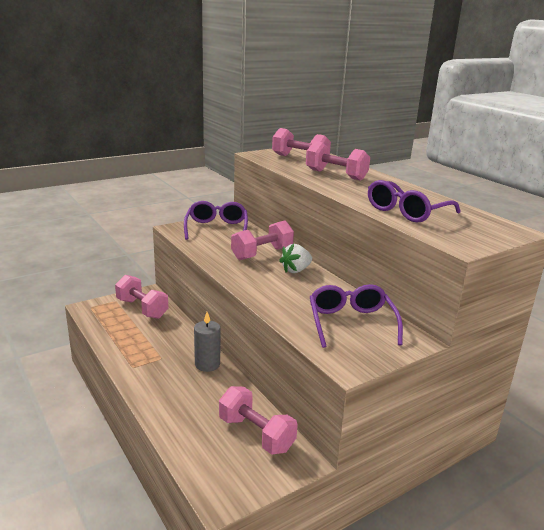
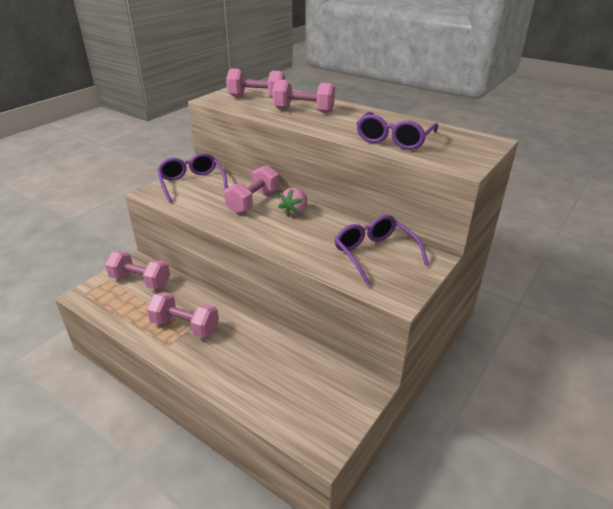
camera: 20 degrees left, 10 degrees up
(207, 364) = (237, 321): grey candle -> none
(256, 434) = (319, 375): pink dumbbell -> pink dumbbell (185, 326)
(296, 270) = (295, 212): white strawberry -> pink strawberry

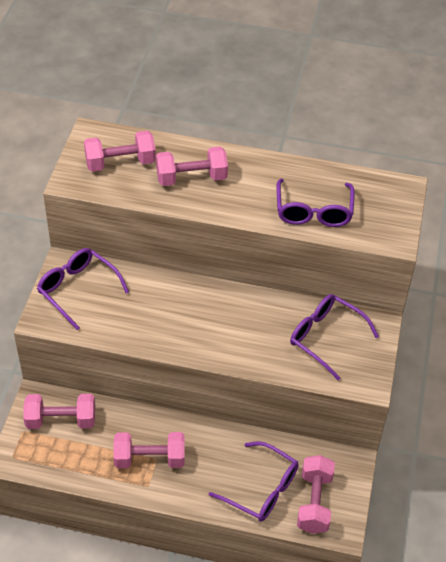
camera: 25 degrees left, 15 degrees up
(253, 202) = (166, 299): pink dumbbell -> pink dumbbell (314, 502)
(265, 381) = (262, 489): none -> purple glasses
(295, 212) = (219, 302): pink strawberry -> none

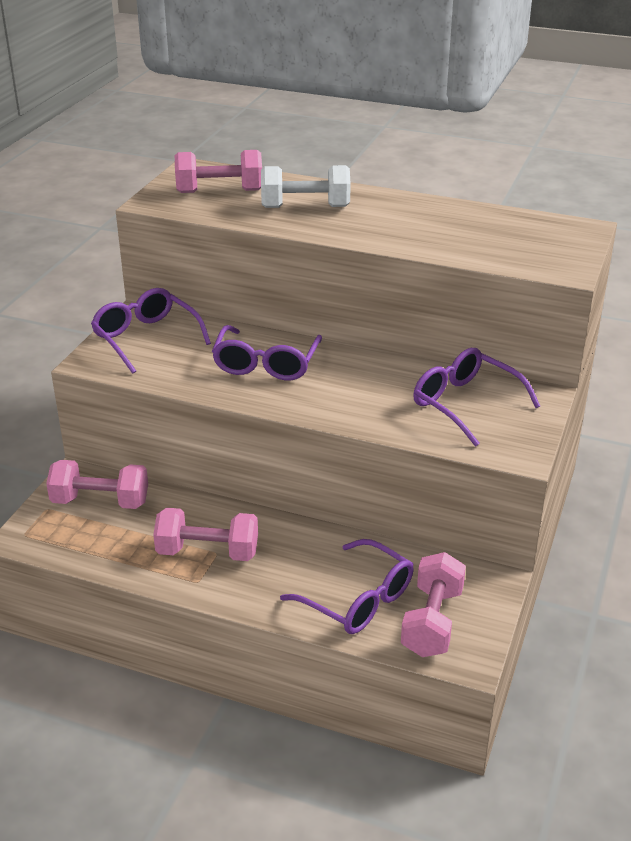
camera: 10 degrees right, 15 degrees down
(191, 178) = (305, 207): pink dumbbell -> white dumbbell
(313, 212) = (458, 241): purple glasses -> purple glasses (266, 364)

